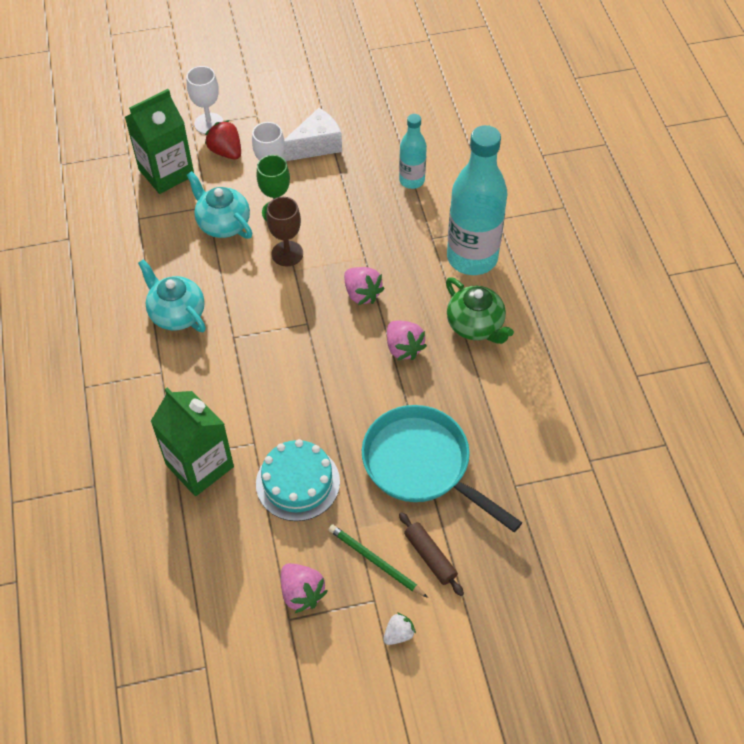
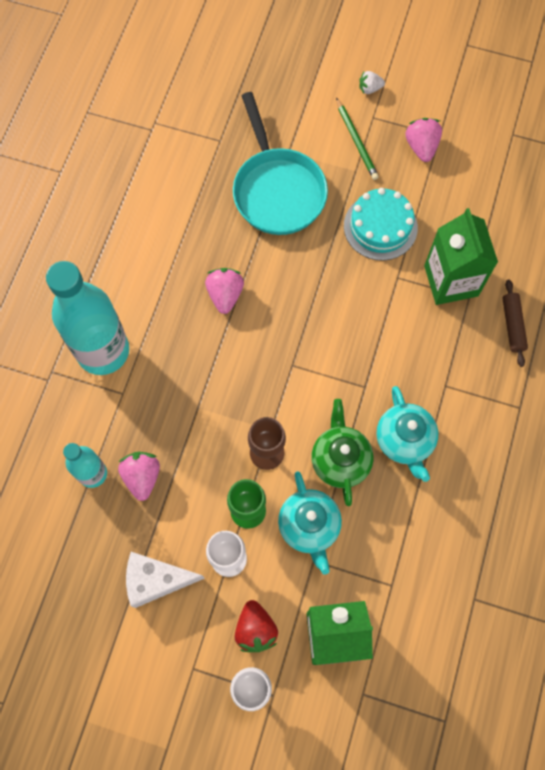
camera: 150 degrees left, 15 degrees up
(362, 294) = (225, 368): pink strawberry -> pink strawberry (142, 477)
(430, 557) = (315, 124): brown rolling pin -> brown rolling pin (512, 325)
(475, 326) = (151, 282): green teapot -> green teapot (340, 460)

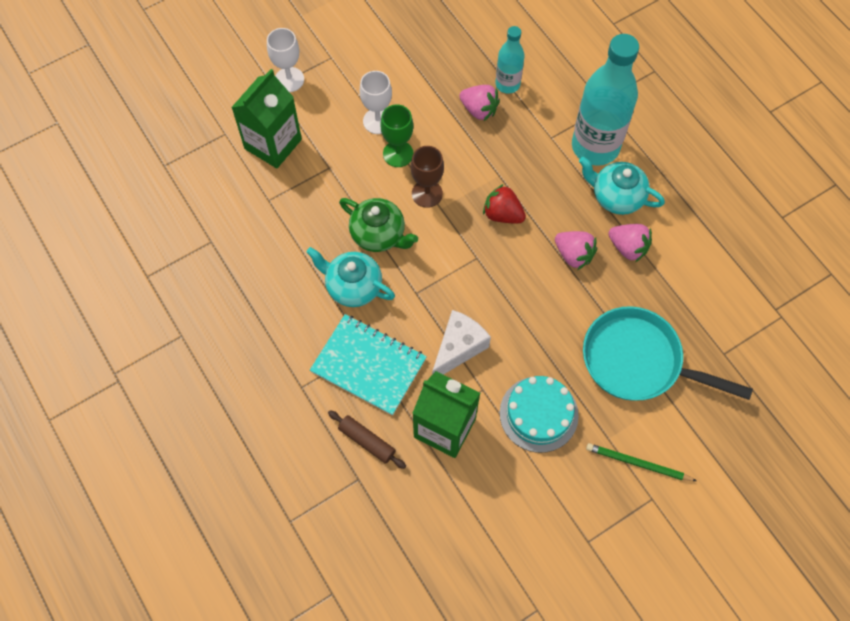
camera: 130 degrees right, 5 degrees down
(156, 580) = (403, 73): white cheese -> white cheese (458, 348)
(255, 629) = (320, 105): red strawberry -> red strawberry (502, 214)
(309, 526) = (353, 181): turquoise teapot -> turquoise teapot (616, 197)
(370, 89) = (685, 521): white strawberry -> none
(421, 147) = (588, 514): pink strawberry -> pink strawberry (628, 247)
(456, 373) = (368, 365): none -> turquoise notebook

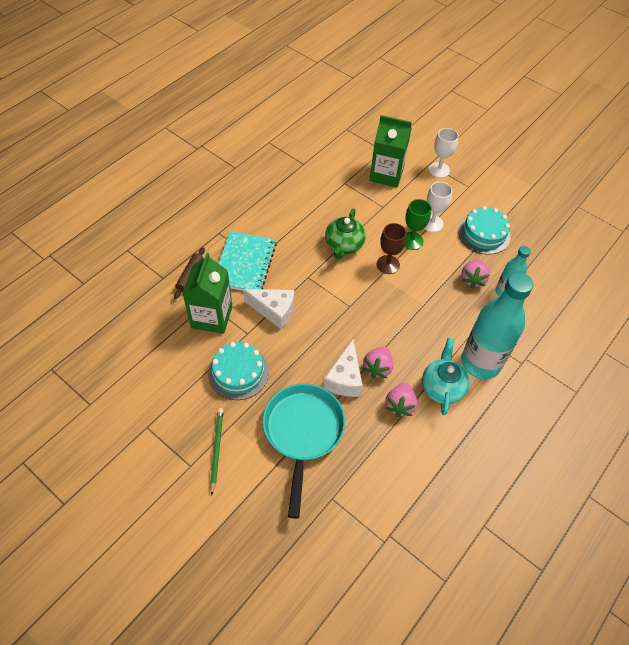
camera: 70 degrees right, 10 degrees down
(353, 286) = (299, 241): turquoise teapot -> none
(414, 71) = (484, 234): none -> turquoise cake
(502, 214) = (392, 314): red strawberry -> none
(579, 295) = (345, 379): none -> white cheese

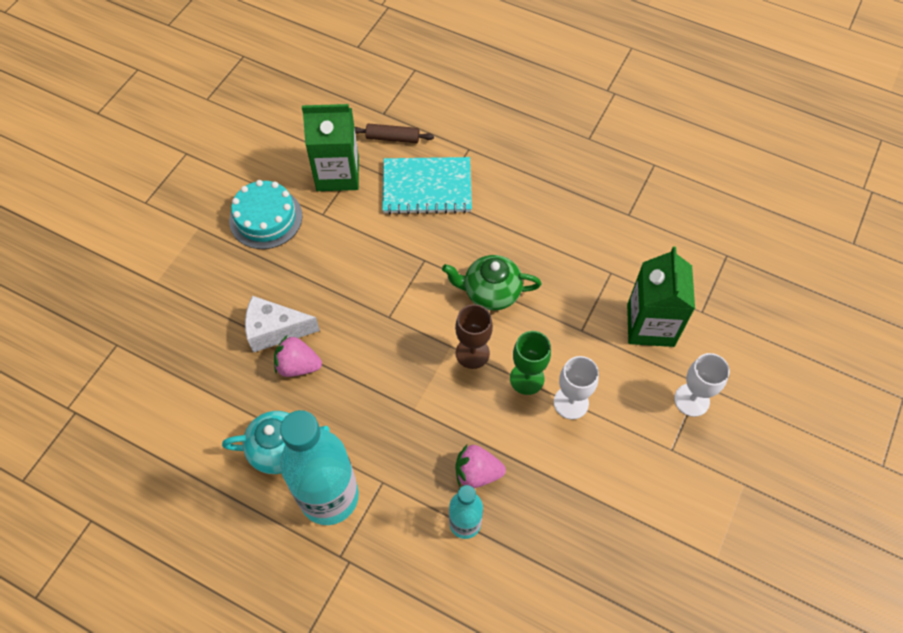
camera: 80 degrees right, 5 degrees up
(216, 449) = (166, 221): green pencil -> none
(274, 311) = (361, 234): white cheese -> none
(303, 432) = (195, 299): turquoise pan -> none
(400, 405) = (247, 400): pink strawberry -> none
(484, 234) = (575, 483): turquoise cake -> none

